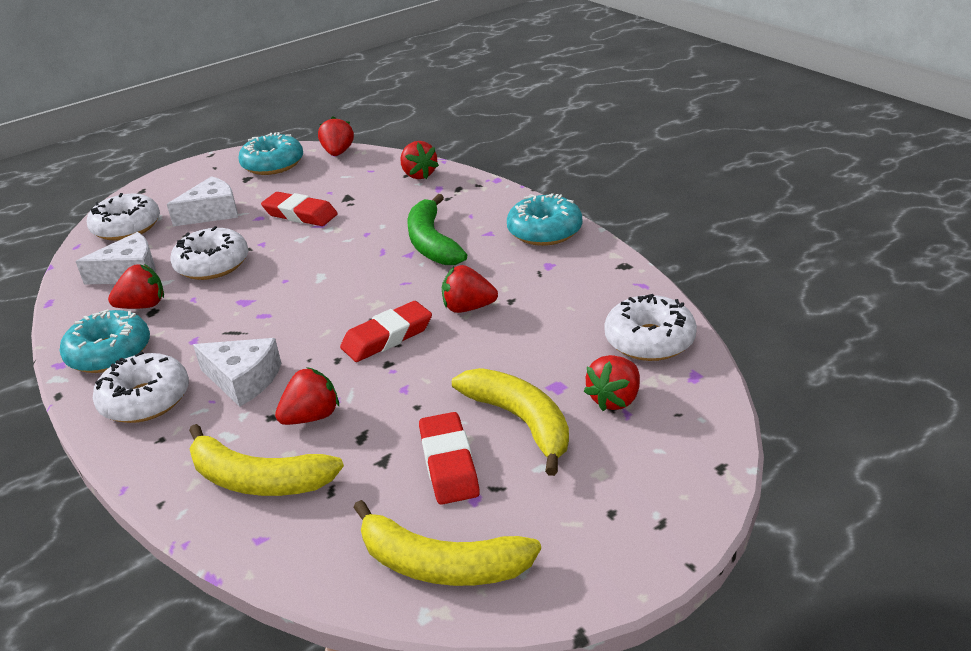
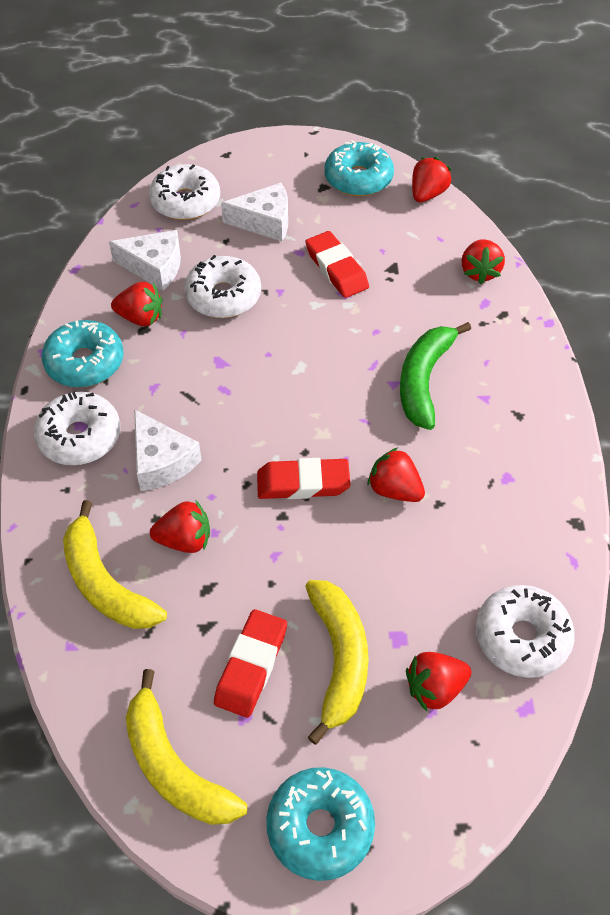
camera: 30 degrees right, 20 degrees up
(545, 231) = (538, 428): turquoise donut -> turquoise donut (320, 827)

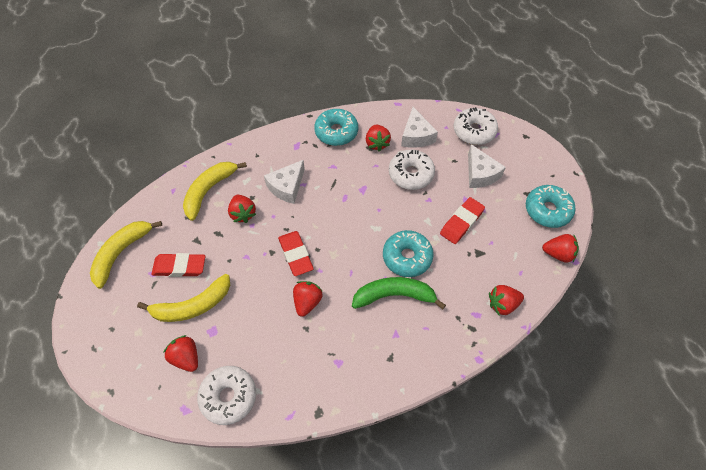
camera: 70 degrees right, 5 degrees up
(80, 437) = (289, 148): white donut -> none
(320, 827) = (101, 324): turquoise donut -> turquoise donut (407, 257)

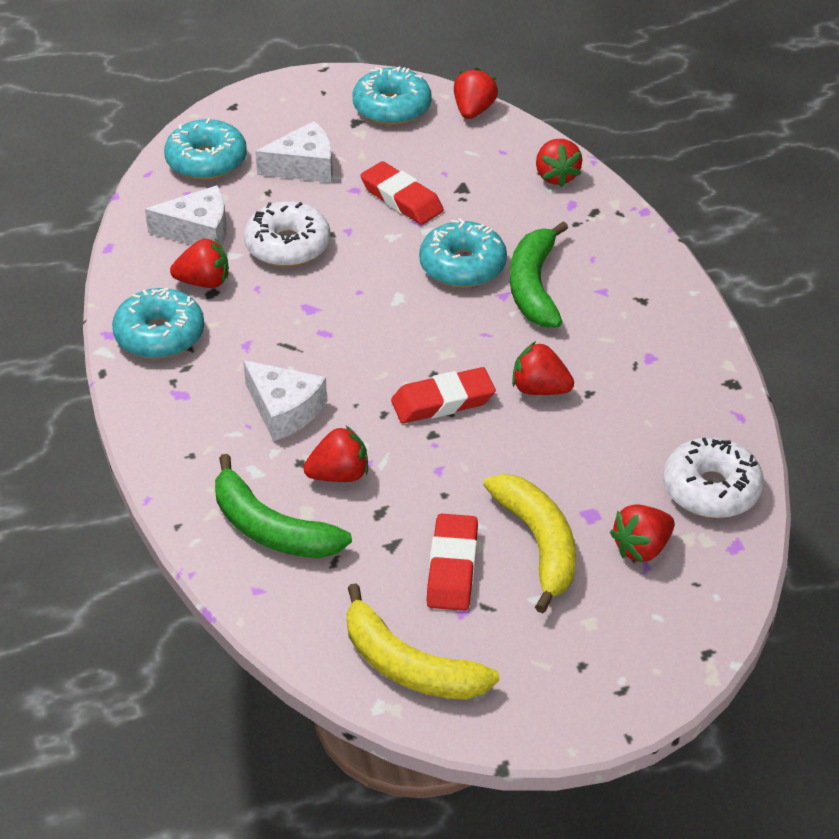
camera: 85 degrees left, 15 degrees down
(209, 191) = (271, 529): yellow banana -> green banana
(474, 131) = (206, 161): white donut -> turquoise donut

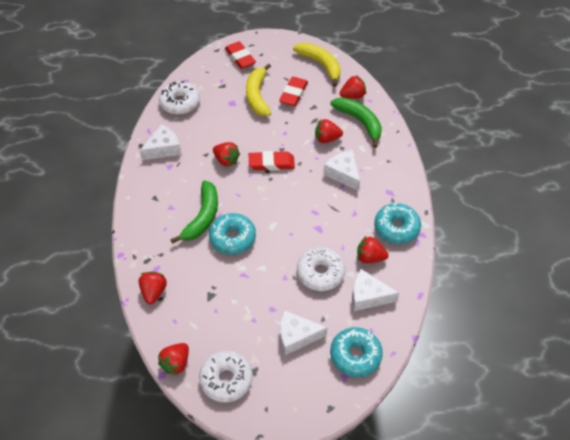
camera: 165 degrees left, 10 degrees up
(392, 108) = (226, 379): turquoise donut -> white donut
(401, 199) = (247, 294): red eraser -> red eraser (240, 57)
(642, 548) = (219, 87): red strawberry -> red strawberry (352, 96)
(683, 387) = (163, 148): none -> white cheese

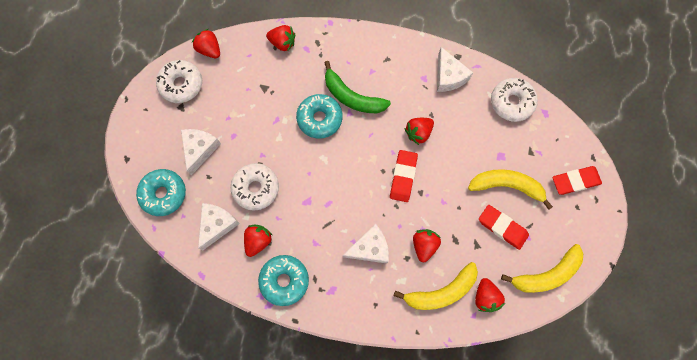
camera: 105 degrees right, 20 degrees up
(360, 122) = (441, 291): green banana -> yellow banana

